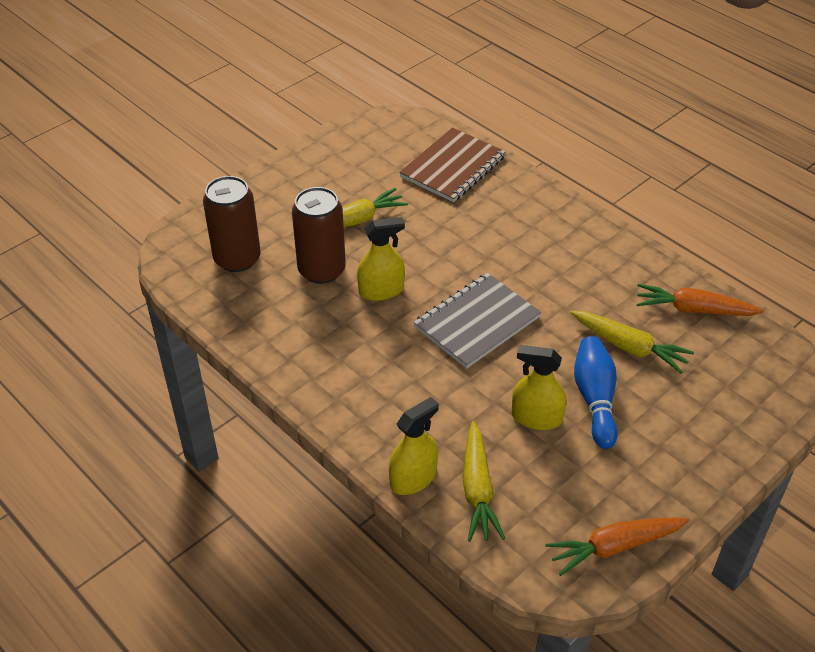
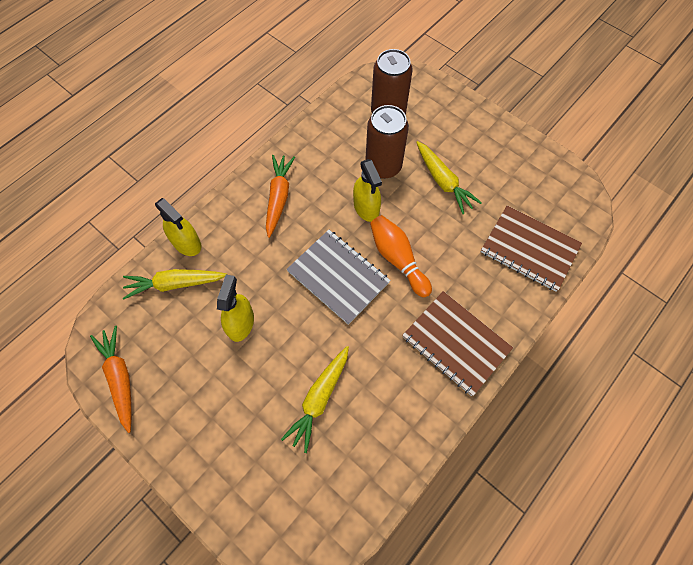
camera: 85 degrees right, 20 degrees up
(456, 269) = (397, 259): none -> orange bowling pin
(561, 234) = (456, 343): none -> brown notebook
(595, 399) = (260, 368): blue bowling pin -> none
(694, 310) = (370, 462): orange carrot -> orange carrot (278, 197)

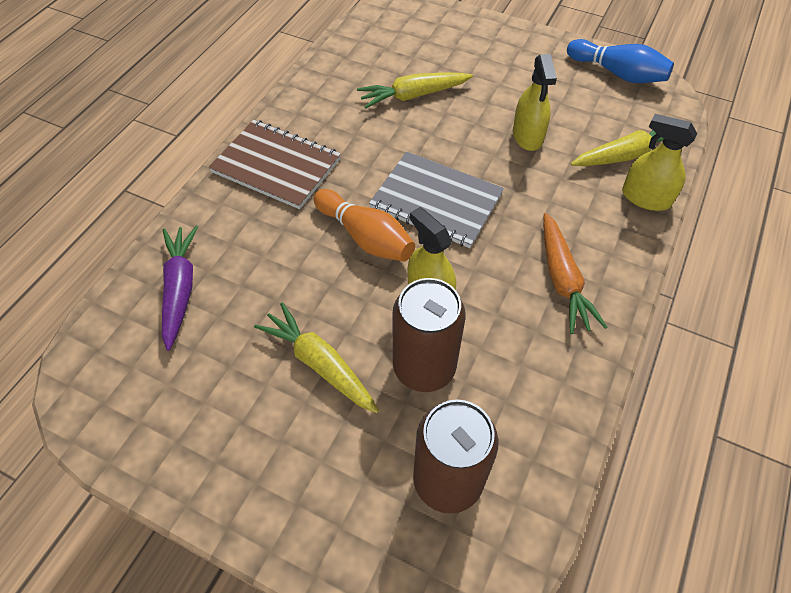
camera: 165 degrees right, 10 degrees down
(120, 378) = (617, 73): orange carrot -> blue bowling pin
(319, 399) = (413, 96): yellow carrot -> yellow carrot turned 120 degrees counterclockwise
(529, 249) = (180, 289): brown notebook -> purple carrot

